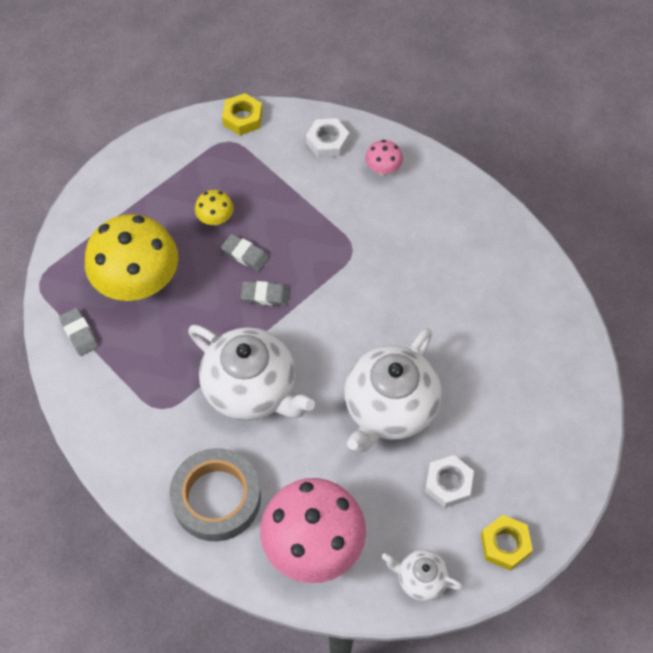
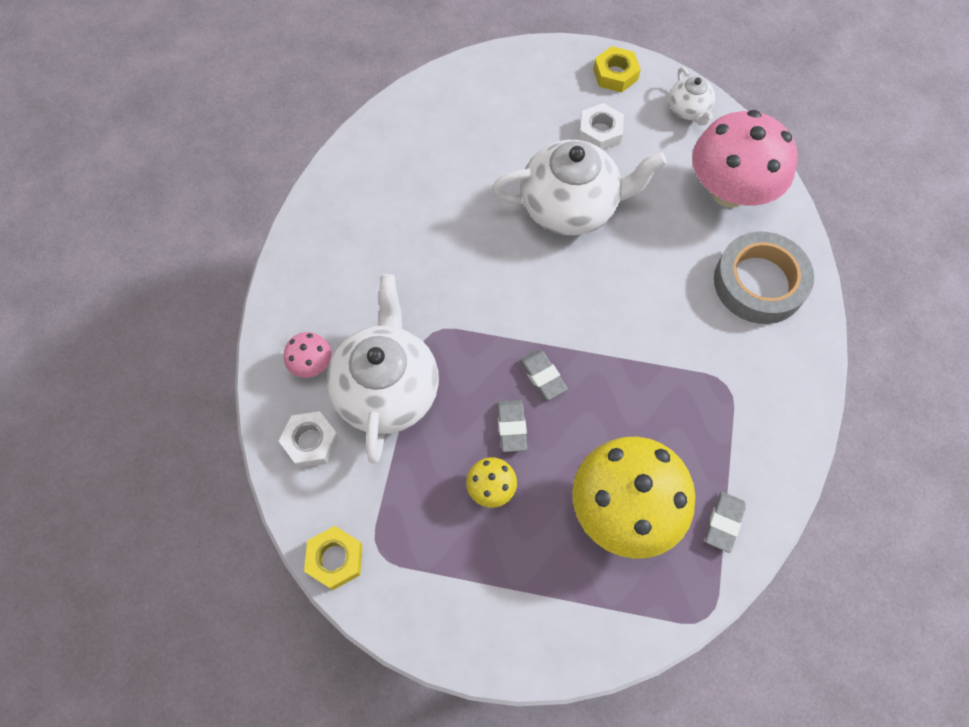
camera: 125 degrees left, 5 degrees up
(251, 389) = (644, 322): white teapot -> white teapot (387, 389)

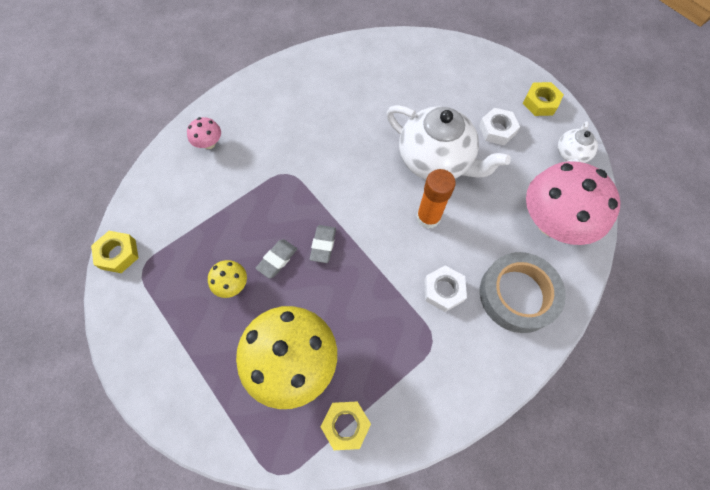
camera: 40 degrees right, 0 degrees up
(311, 442) = (168, 183): white nut -> white nut (443, 290)
(387, 389) = (232, 186): white teapot -> none
(616, 271) = (428, 217): none -> orange glue stick
(723, 522) = (346, 425): grey eraser -> yellow nut

